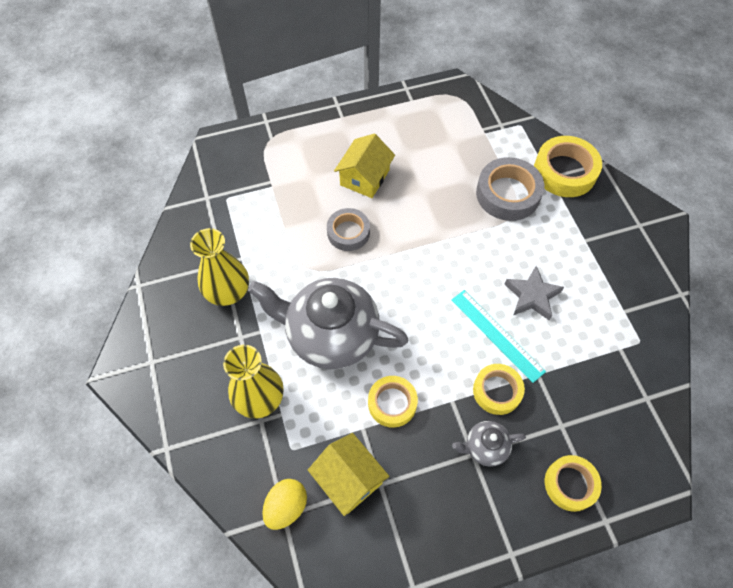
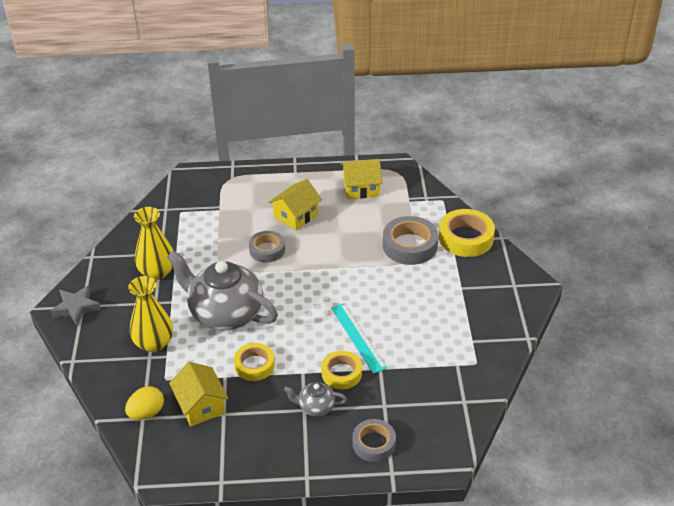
camera: 15 degrees right, 20 degrees down
(425, 125) = (361, 188): none -> yellow house
(532, 296) = (399, 317): grey star -> grey star (76, 308)
(570, 484) = (374, 443): yellow tape -> grey tape

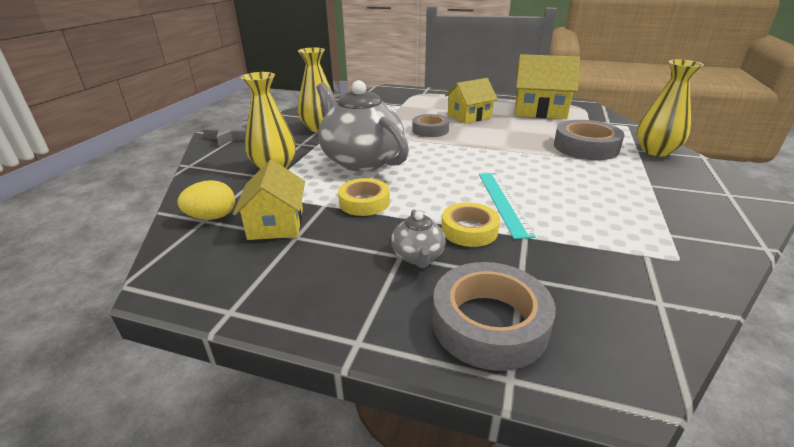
camera: 20 degrees right, 10 degrees down
(316, 407) = (418, 256): grey teapot -> grey teapot turned 120 degrees counterclockwise
(361, 188) = (539, 110): yellow house -> yellow house, size x1.52
(374, 443) = (489, 323): grey tape -> grey tape, size x1.54
(466, 238) = (655, 151): yellow tape -> yellow vase

